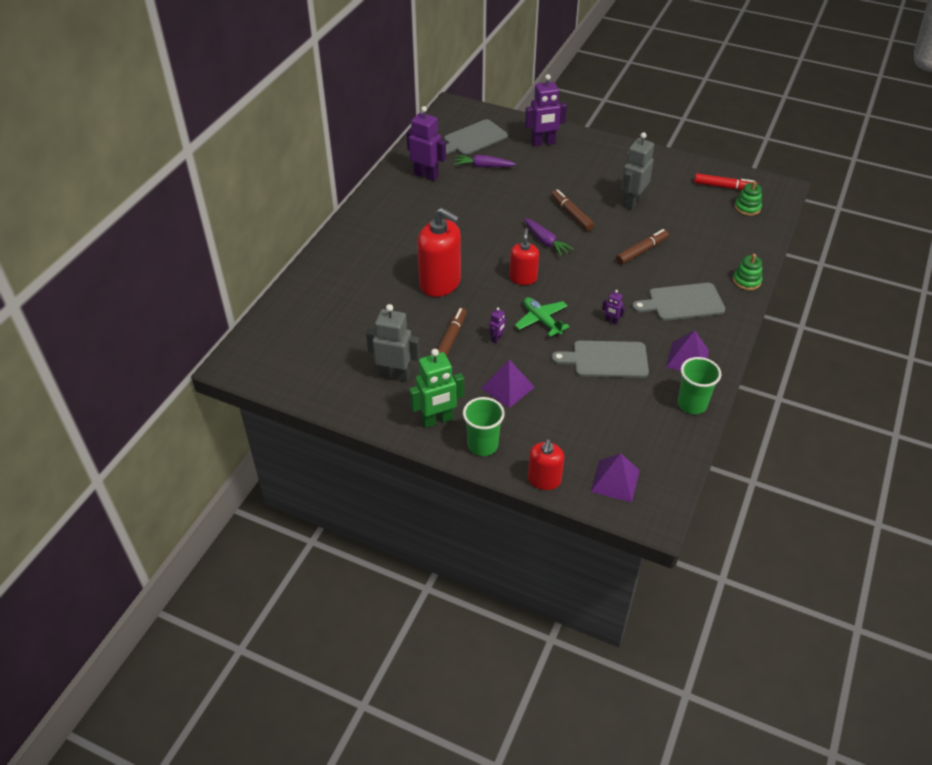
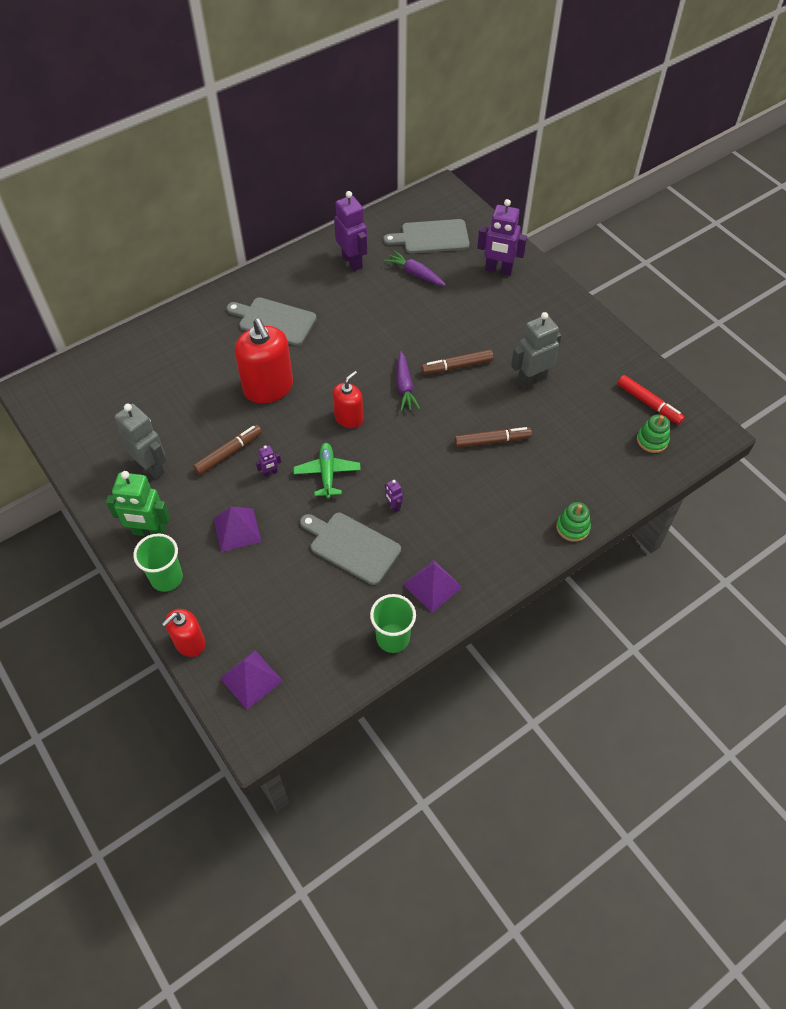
camera: 30 degrees right, 10 degrees up
(571, 214) = (457, 366): brown marker -> brown marker turned 105 degrees counterclockwise
(682, 303) = (482, 520): grey cutting board -> grey cutting board (274, 321)

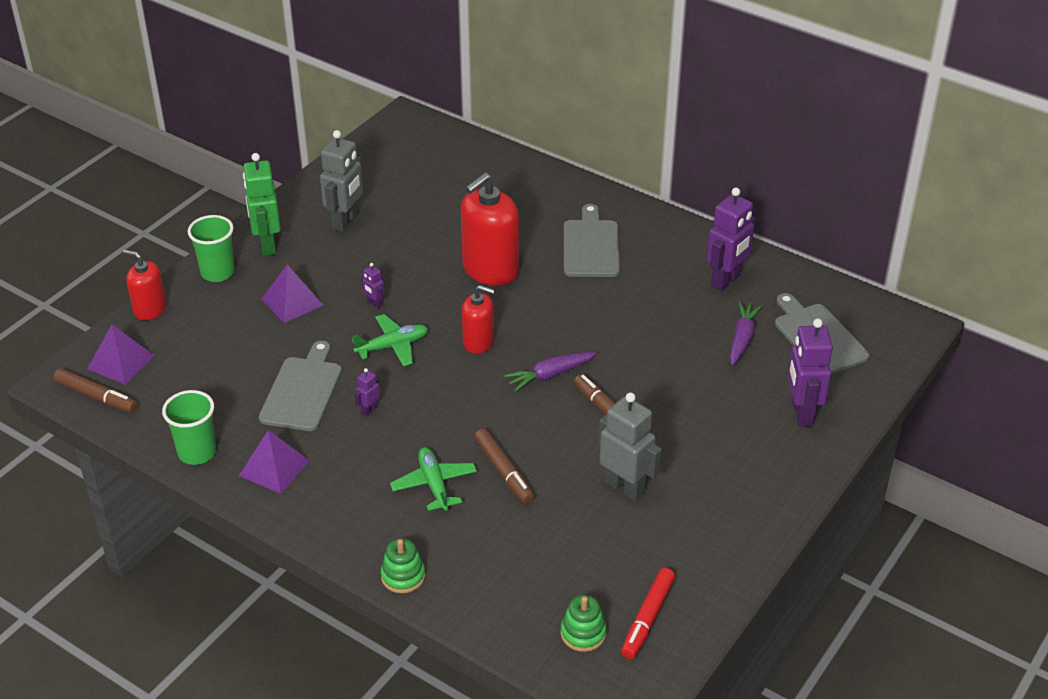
camera: 70 degrees right, 15 degrees down
(229, 453) = (387, 267): brown marker -> brown marker (96, 397)
(489, 485) = (434, 484): none -> green plane

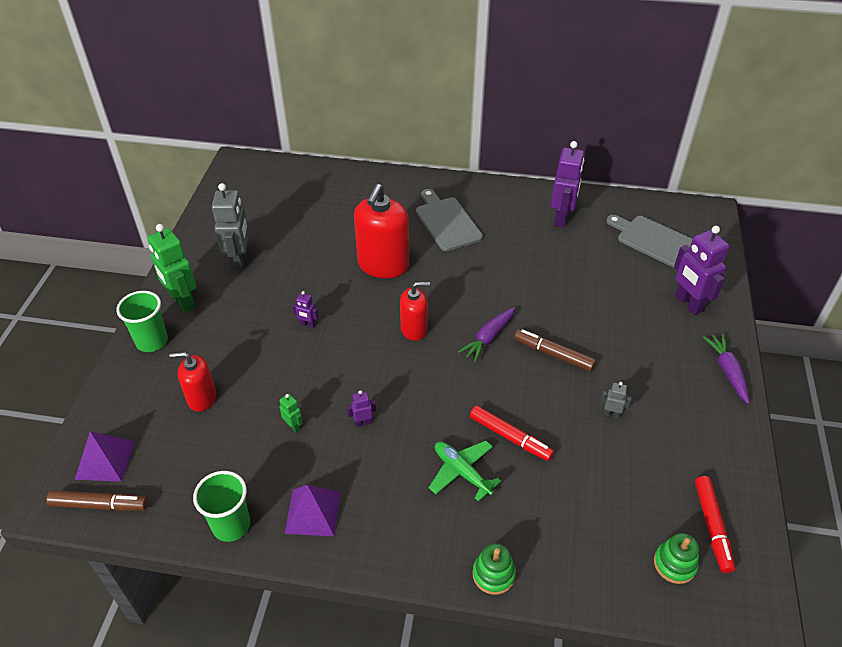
camera: 25 degrees left, 5 degrees up
(150, 309) = (106, 397): red soap dispenser -> red soap dispenser (201, 398)
(292, 302) = (235, 346): purple pyramid -> none
(302, 391) = (293, 426): grey cutting board -> green robot
(369, 410) = (363, 422): purple robot -> purple robot turned 60 degrees clockwise
(392, 346) = (346, 357): green plane -> none
(504, 472) = (510, 437): brown marker -> red marker
(625, 487) = (611, 414): grey robot -> grey robot, size x0.46
(742, 338) = (605, 259): purple carrot -> purple carrot (727, 371)

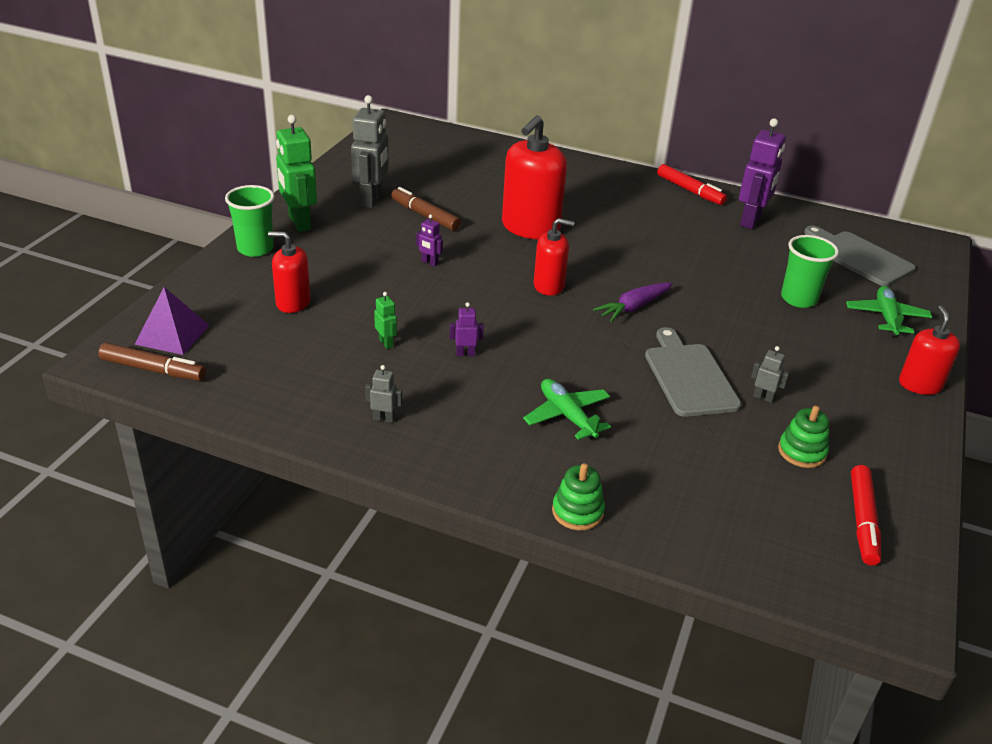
camera: 10 degrees right, 10 degrees down
(231, 525) = (289, 412): green cup -> green cup (798, 299)
(312, 512) = (384, 418): purple pyramid -> grey robot
(446, 222) = (614, 204): grey cutting board -> grey cutting board (688, 376)
(510, 437) = (634, 396): red marker -> red marker (690, 191)
(553, 354) = (707, 334): brown marker -> brown marker (425, 215)
(674, 564) = (805, 545): green stacking toy -> green stacking toy (802, 452)
(688, 304) = (886, 317): purple robot -> green plane
(727, 371) = (920, 385): purple carrot -> red soap dispenser

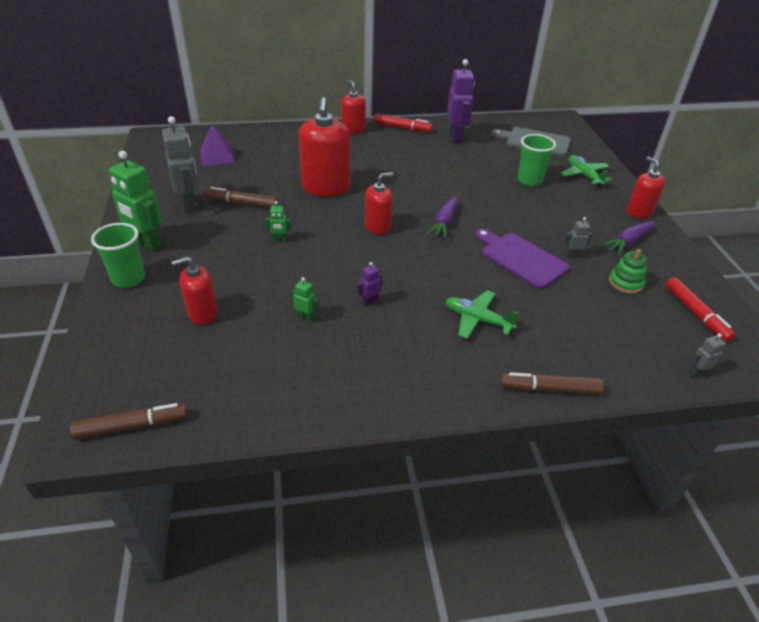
camera: 30 degrees left, 5 degrees up
(172, 334) = (121, 385): purple pyramid -> purple pyramid (217, 156)
(384, 418) = (360, 380): grey robot -> grey robot (697, 373)
(429, 263) = (279, 240): purple robot -> green robot
(577, 512) = (549, 389): green stacking toy -> brown marker
(625, 176) = (353, 130): none -> red soap dispenser
(688, 376) = (520, 258): grey cutting board -> purple cutting board
(860, 411) = (628, 242): none -> purple carrot

